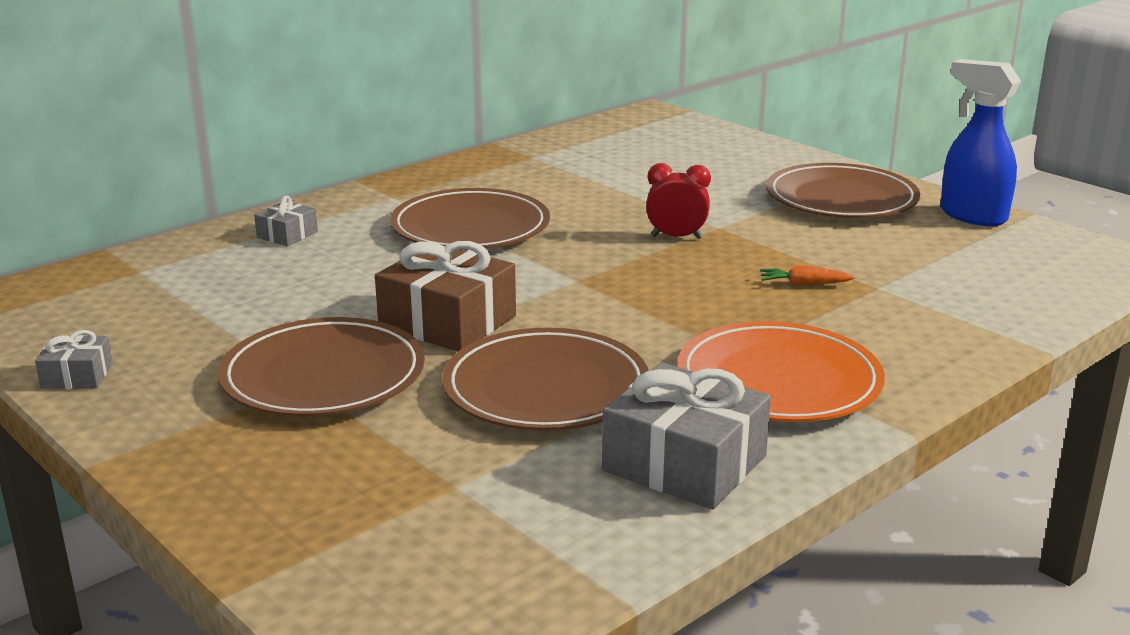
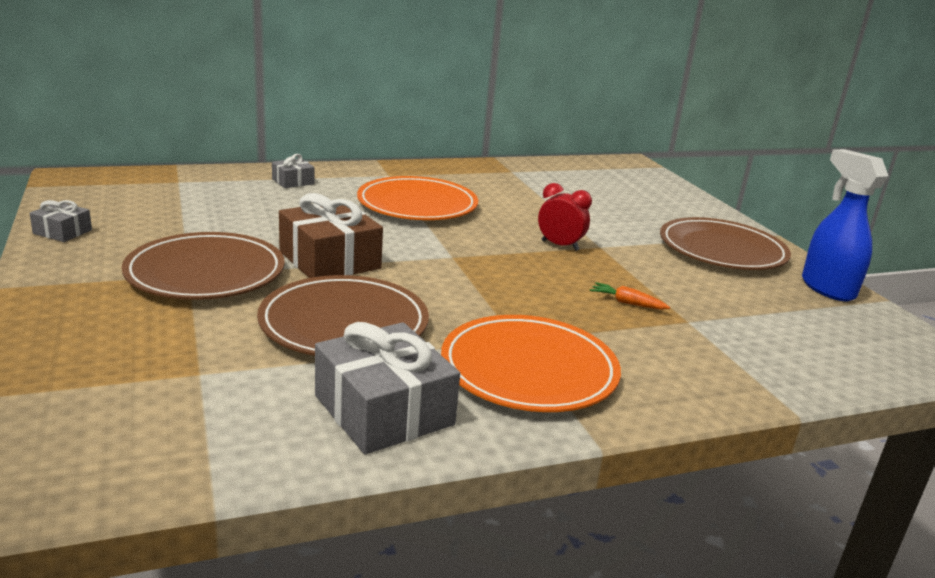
camera: 20 degrees right, 0 degrees up
(470, 227) = (417, 205): brown plate -> orange plate

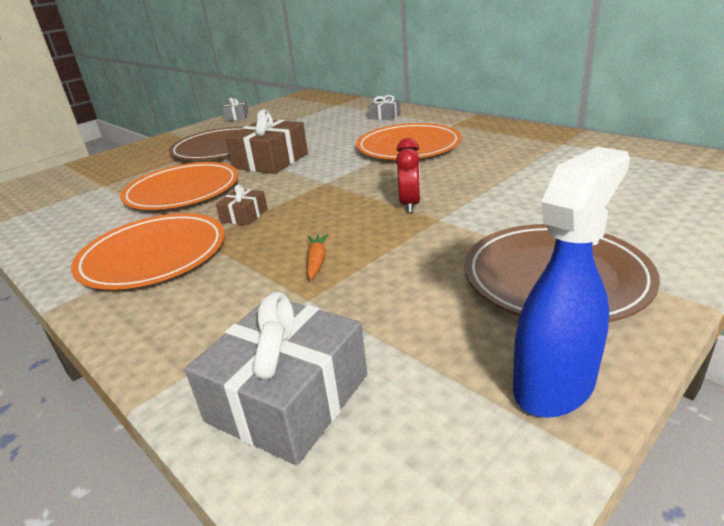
camera: 70 degrees right, 5 degrees up
(344, 323) = (183, 191): brown plate -> orange plate
(384, 410) = (78, 232): grey gift -> grey gift (288, 398)
(483, 308) = (244, 215): none -> brown gift

